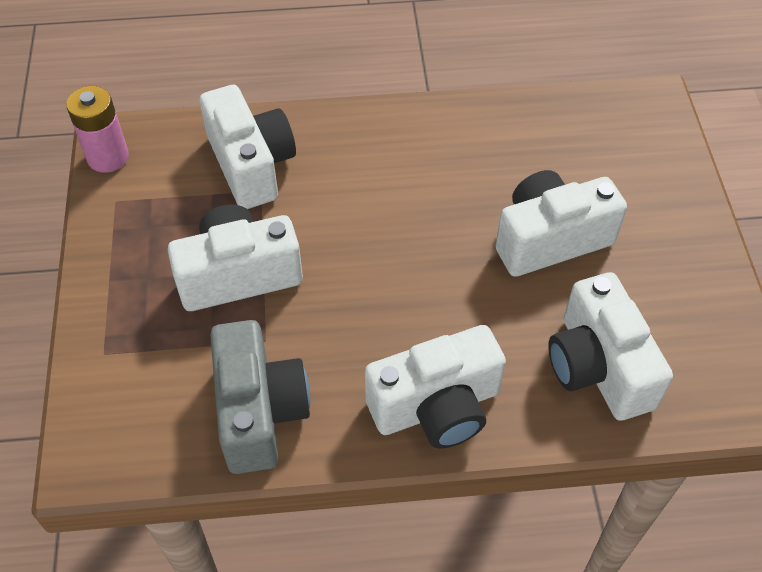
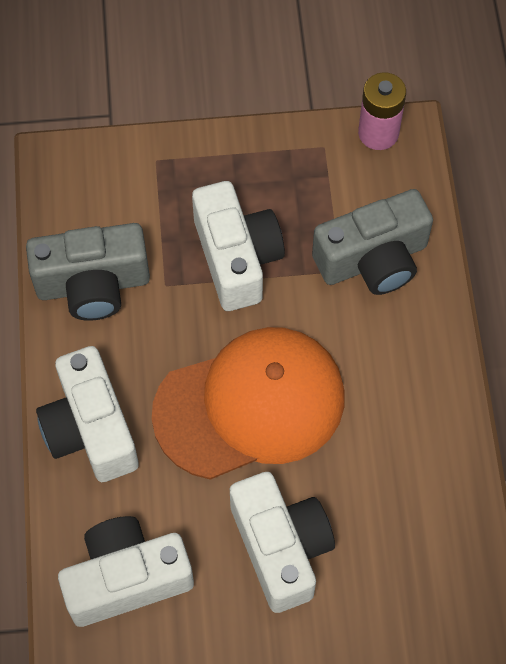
camera: 90 degrees right, 10 degrees up
(251, 165) = (373, 260): white camera -> grey camera
(405, 263) = (250, 405): none -> orange cap

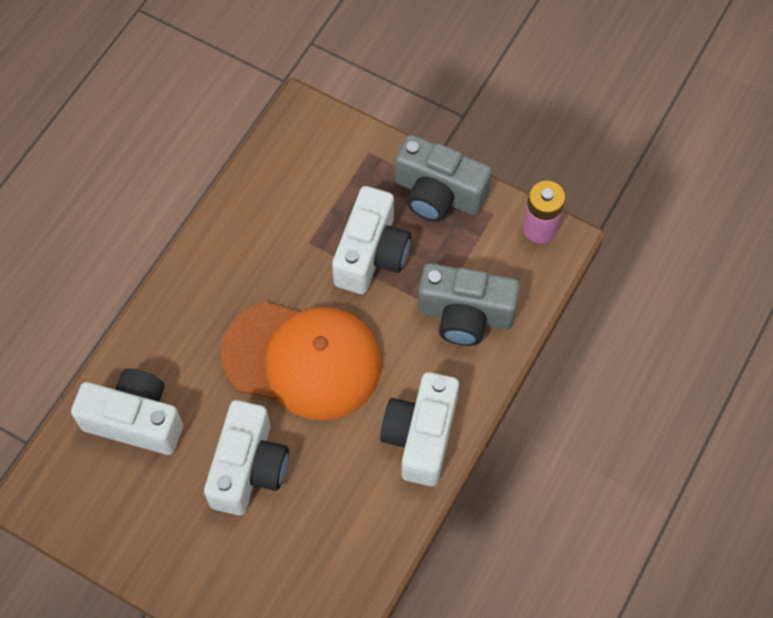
camera: 35 degrees right, 0 degrees up
(90, 429) = (187, 307): white camera -> white camera (421, 436)
(93, 285) = (262, 212): grey camera -> grey camera (438, 194)

